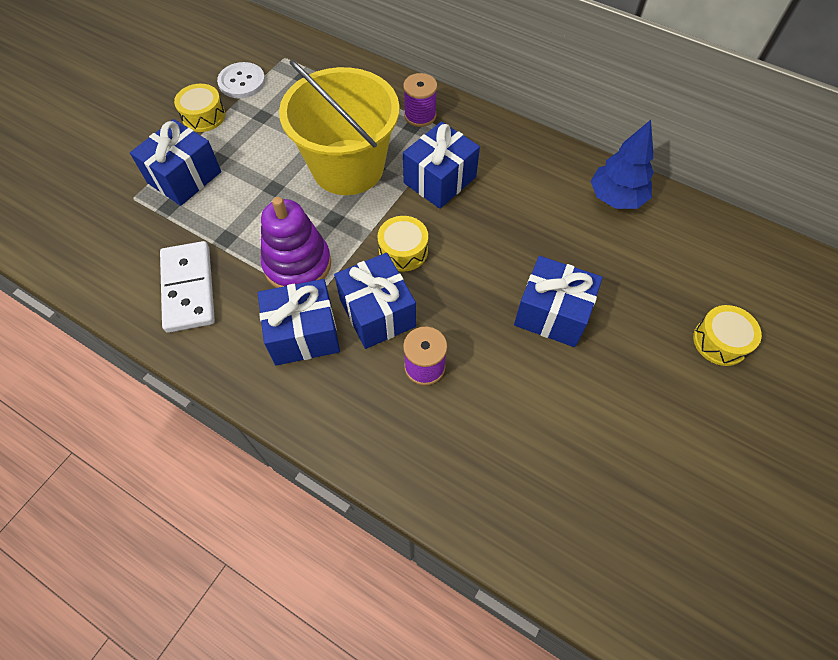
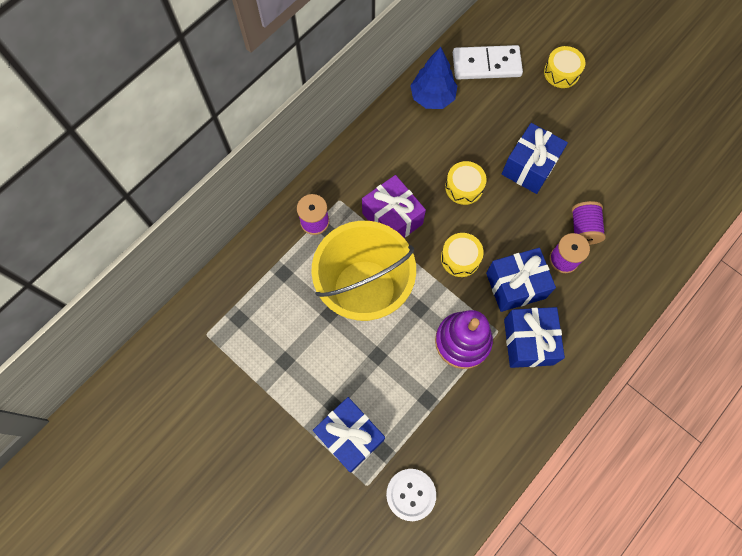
camera: 80 degrees left, 10 degrees up
(188, 288) = (475, 432): white domino -> white domino (486, 65)
(203, 116) = (272, 418): yellow drum -> yellow drum (464, 187)
(242, 82) = (232, 378): white button -> white button (411, 494)
(440, 180) = (392, 218): blue gift -> purple gift
(476, 388) = (583, 228): none -> purple spool

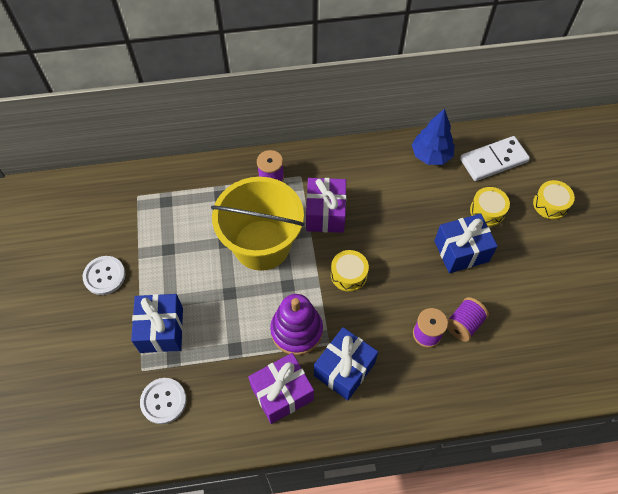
camera: 40 degrees right, 10 degrees down
(250, 432) = (104, 276): none -> white button
(464, 187) = (397, 230): yellow drum -> yellow drum (487, 211)
(486, 65) = (493, 160): white domino -> white domino turned 60 degrees counterclockwise
(499, 403) = (282, 393): none -> purple gift
(515, 285) = (372, 323): blue gift -> none

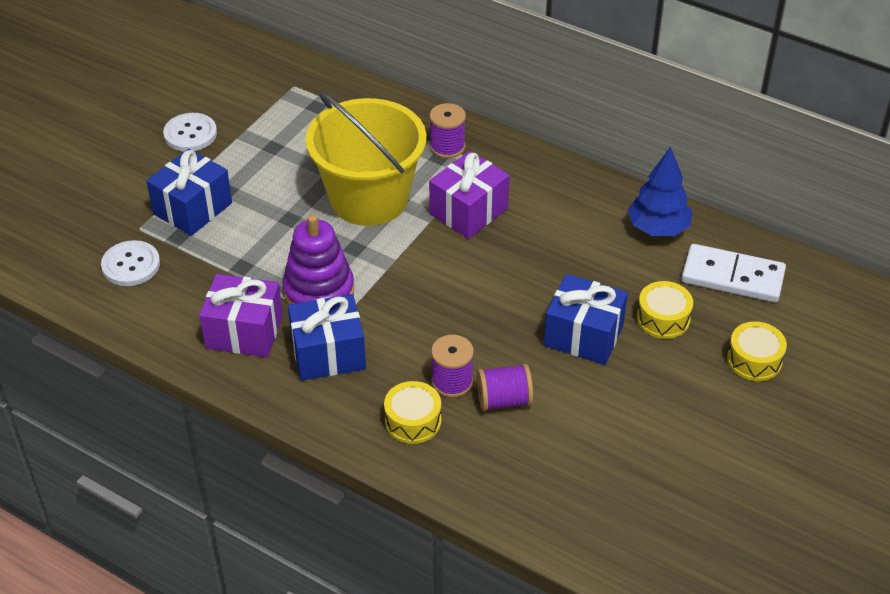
camera: 40 degrees right, 15 degrees down
(348, 274) = (429, 278): yellow drum -> yellow drum (413, 421)

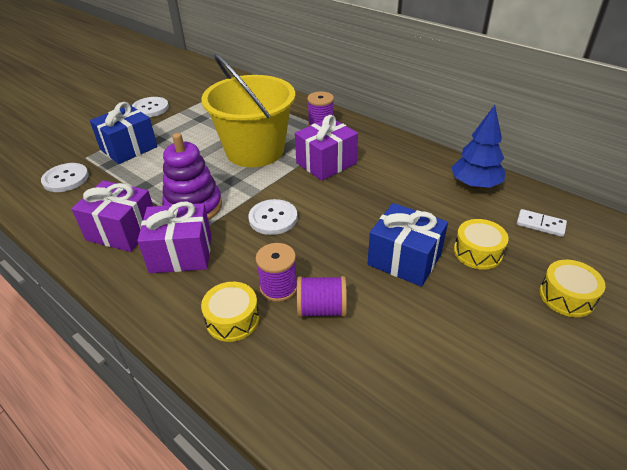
camera: 10 degrees right, 5 degrees down
(328, 353) = (181, 253): blue gift -> purple gift
(422, 298) = (273, 218): none -> white button
(732, 277) = (540, 225): white domino -> white domino, size x0.53

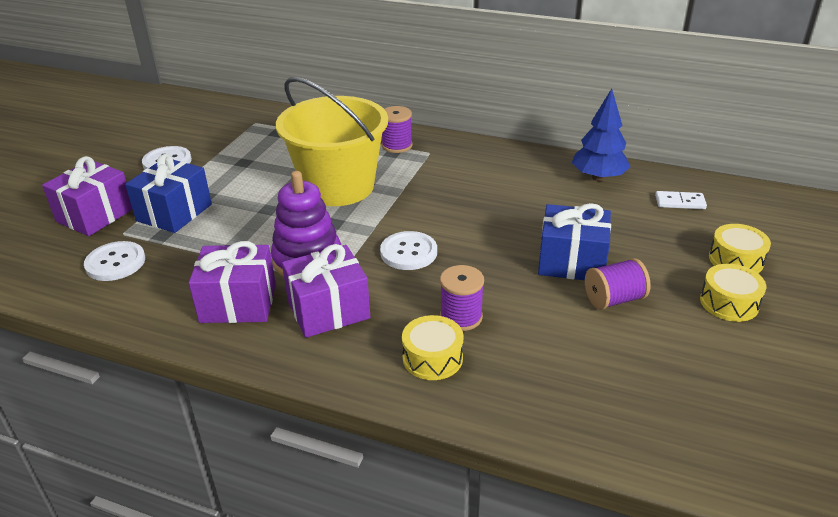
camera: 20 degrees left, 5 degrees down
(322, 309) = (519, 326): purple spool -> purple spool (614, 299)
(326, 163) = (430, 185): purple gift -> purple gift (95, 215)
(478, 252) = (637, 239): yellow drum -> yellow drum (729, 303)

